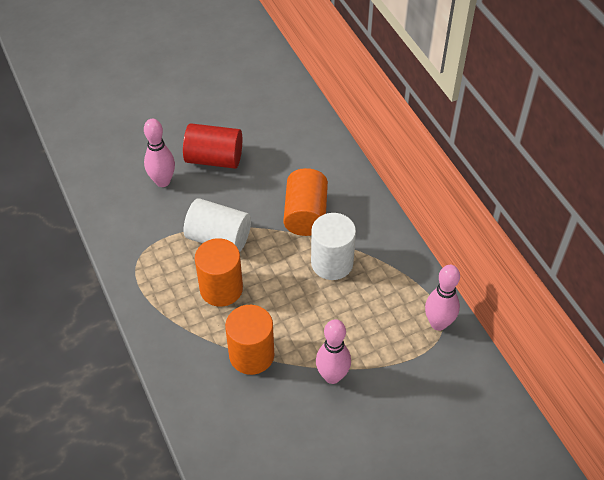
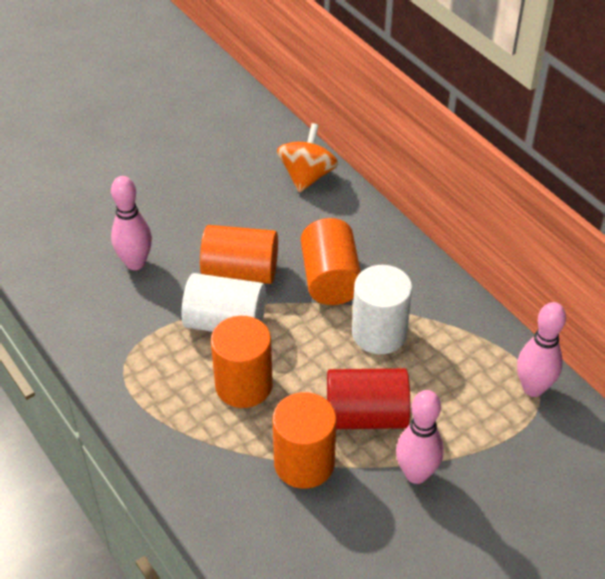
camera: 10 degrees left, 5 degrees down
(214, 159) = (196, 227): red cylinder -> red cylinder (366, 415)
(239, 199) = (240, 272): none -> orange cylinder
(308, 128) = (307, 176): none -> orange spinning top

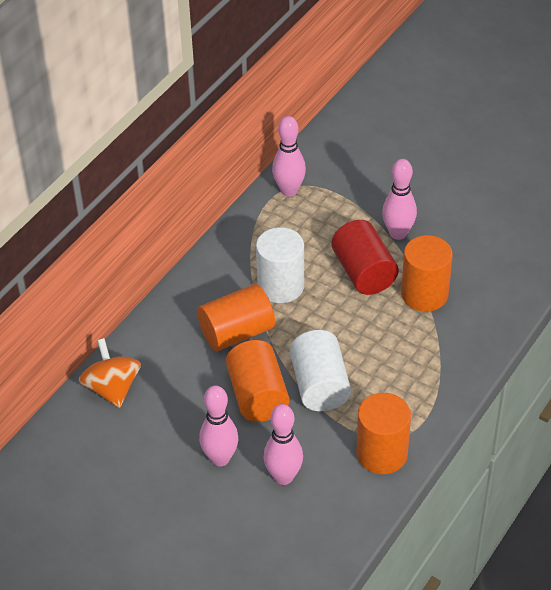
camera: 110 degrees left, 0 degrees up
(184, 226) = (220, 458): none -> pink bowling pin
(243, 385) = (376, 351): orange cylinder -> orange cylinder (382, 453)
(307, 176) = (112, 388): orange spinning top -> orange spinning top turned 75 degrees clockwise

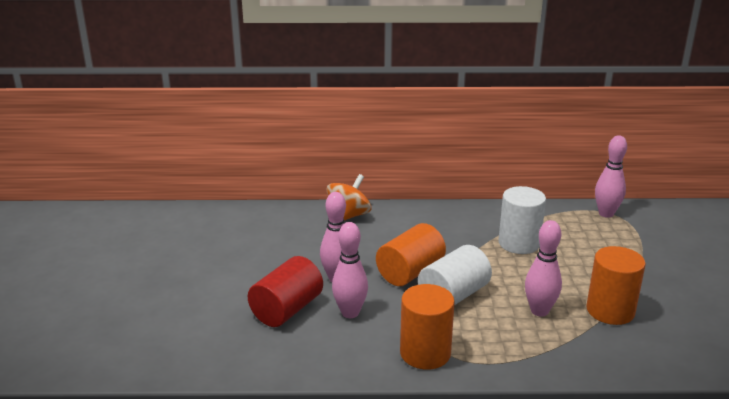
camera: 55 degrees right, 20 degrees down
(237, 332) = (454, 242): orange cylinder -> none
(364, 272) = (585, 273): red cylinder -> red cylinder (287, 310)
(398, 233) = (647, 274): pink bowling pin -> pink bowling pin (539, 311)

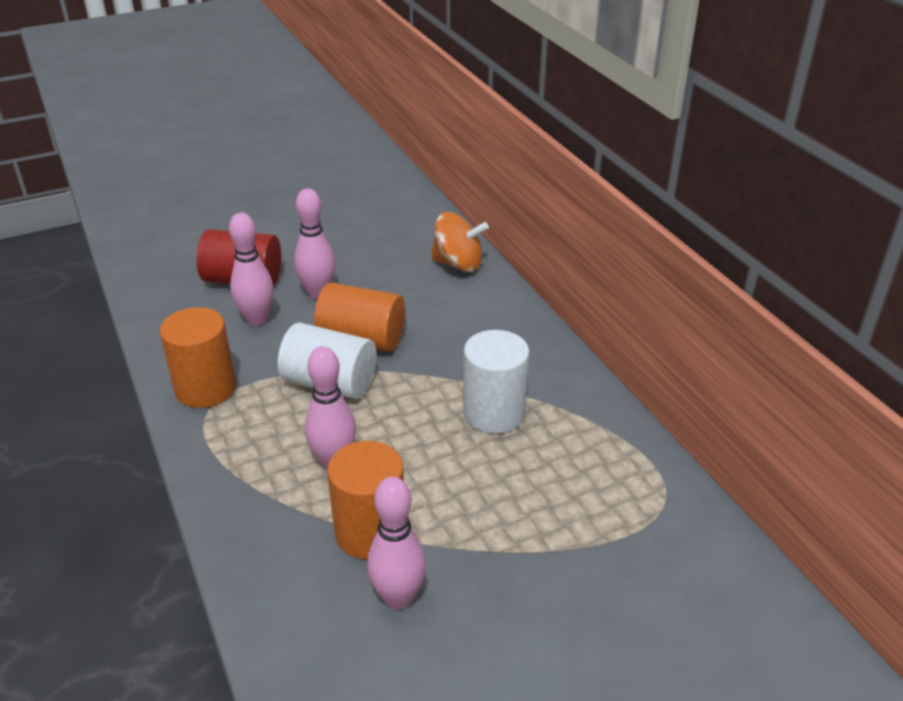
camera: 65 degrees right, 10 degrees up
(606, 214) = (659, 489): pink bowling pin -> pink bowling pin (398, 598)

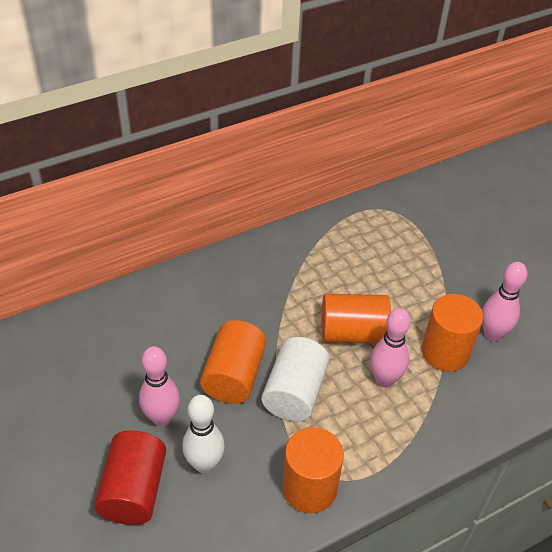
camera: 95 degrees left, 10 degrees up
(257, 319) = (204, 464): pink bowling pin -> white bowling pin
(414, 439) = (352, 332): none -> orange cylinder
(458, 264) = (120, 311): orange spinning top -> none
(494, 413) = (319, 288): white cylinder -> none

